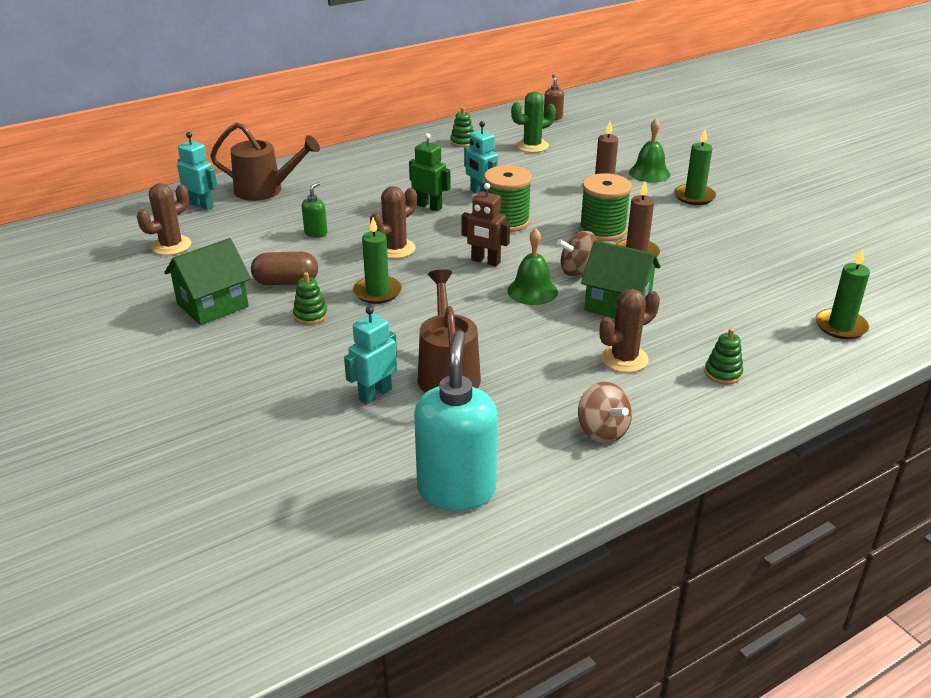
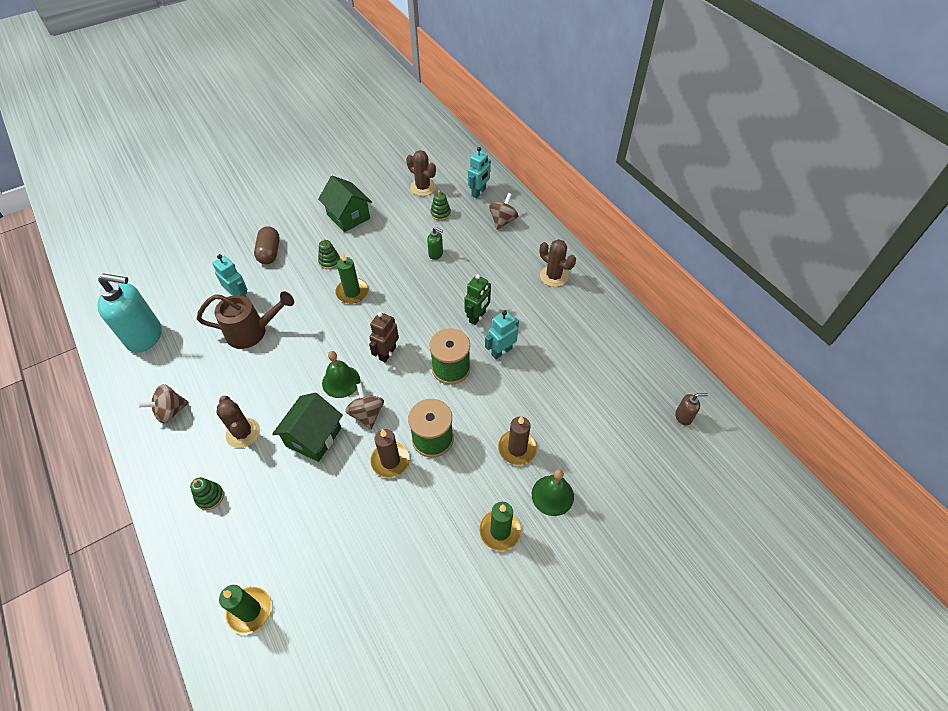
camera: 90 degrees right, 20 degrees up
(265, 190) = (503, 221): brown watering can -> brown spinning top
(286, 282) = (371, 246): brown capsule -> brown capsule (269, 252)
(395, 249) = (410, 299): brown cactus -> brown cactus (553, 276)
(462, 142) = (607, 338): green stacking toy -> green stacking toy (440, 213)
(532, 146) = (606, 394): green cactus -> none

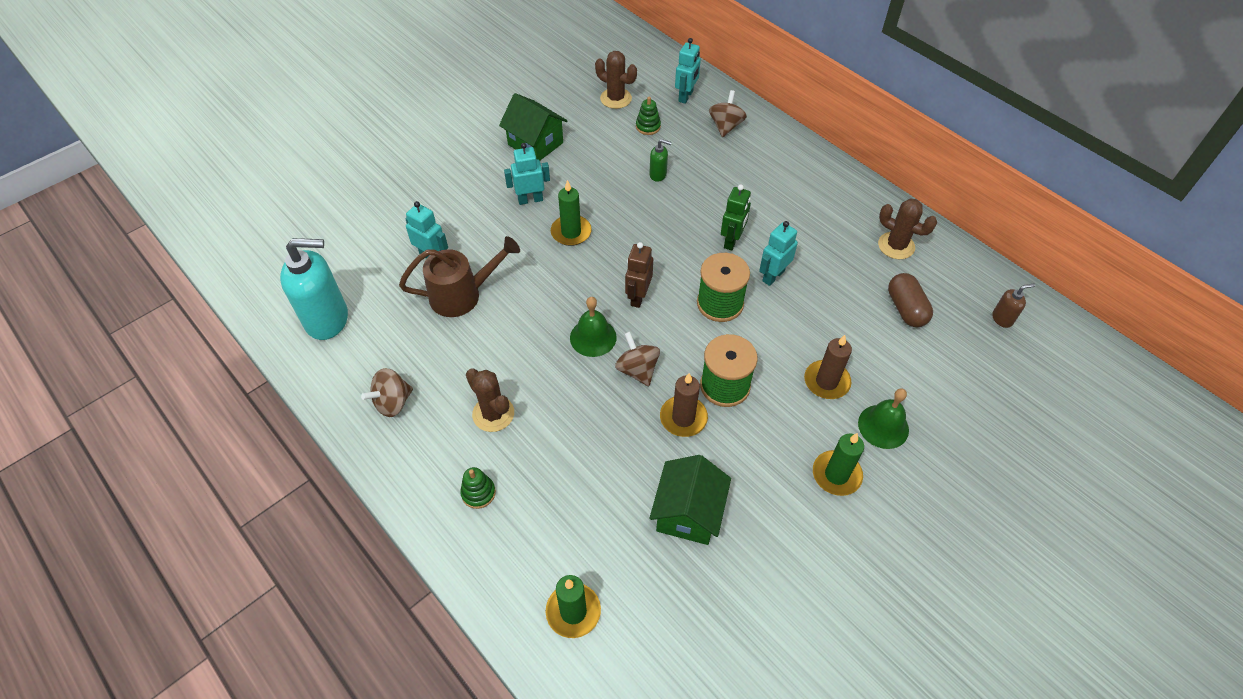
camera: 10 degrees left, 0 degrees up
(269, 252) = (451, 198): brown capsule -> brown capsule (906, 309)
(313, 437) = (582, 405): green house -> green house (688, 513)
(329, 261) = (530, 199): green stacking toy -> turquoise robot
(553, 276) = (806, 182): brown cactus -> brown cactus (896, 246)

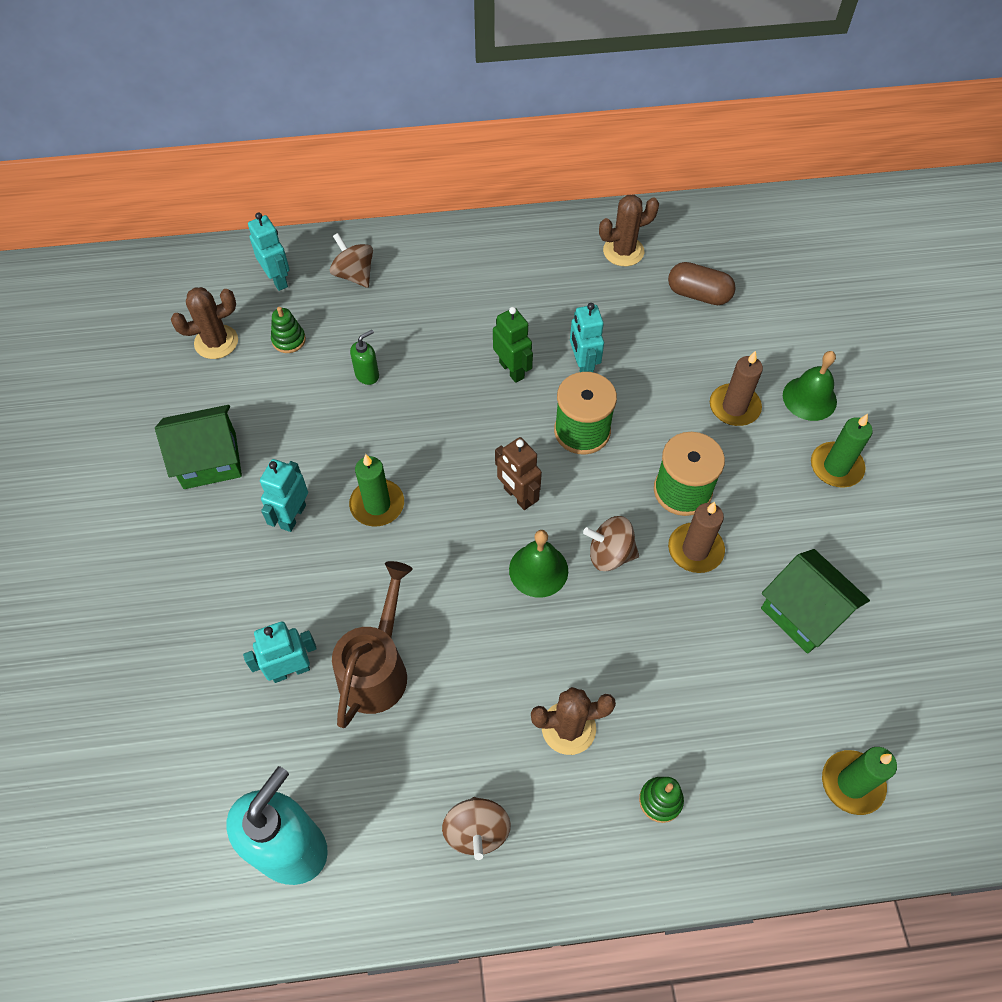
camera: 55 degrees left, 5 degrees up
(1002, 318) = (758, 238): brown soap dispenser -> none

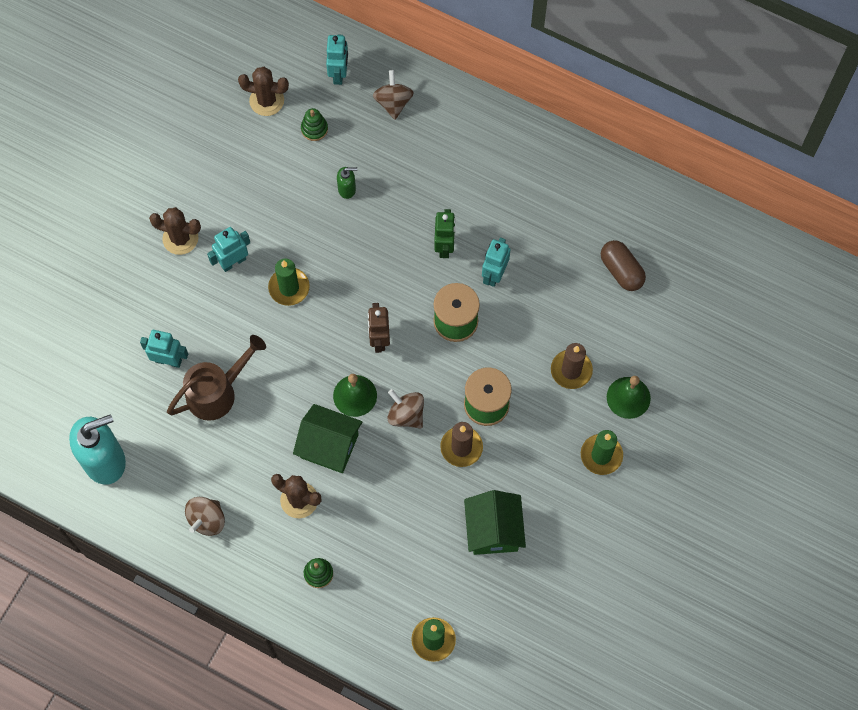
camera: 35 degrees right, 10 degrees up
(210, 460) = (208, 189): green house -> green house (329, 446)
(623, 251) = (597, 201): brown cactus -> brown cactus (180, 238)

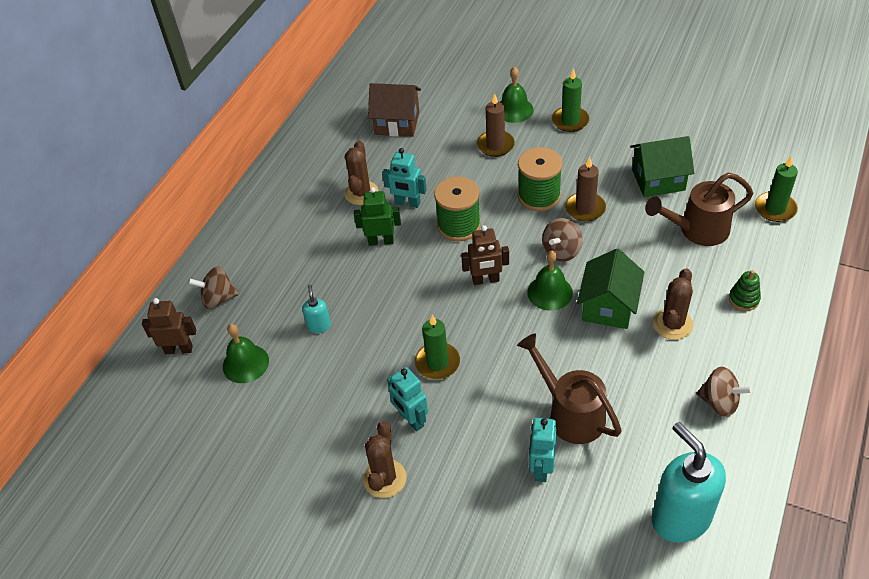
camera: 90 degrees left, 20 degrees down
(266, 100) = (206, 414): brown cactus -> brown cactus (361, 193)
(314, 129) = (245, 363): green stacking toy -> green bell
(339, 74) = (179, 349): turquoise robot -> brown robot
(347, 189) = (319, 326): green soap dispenser -> turquoise soap dispenser
(415, 552) = (697, 230): none -> brown watering can
(621, 271) = (397, 123): brown capsule -> brown house

